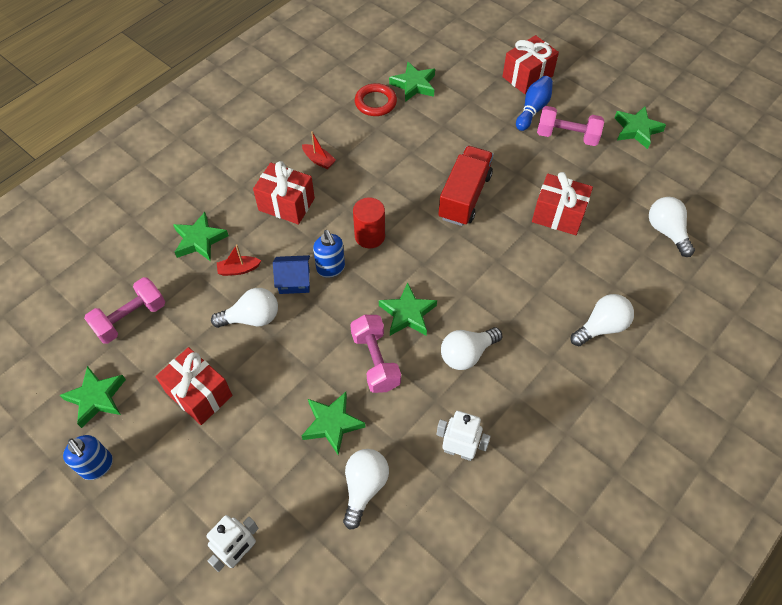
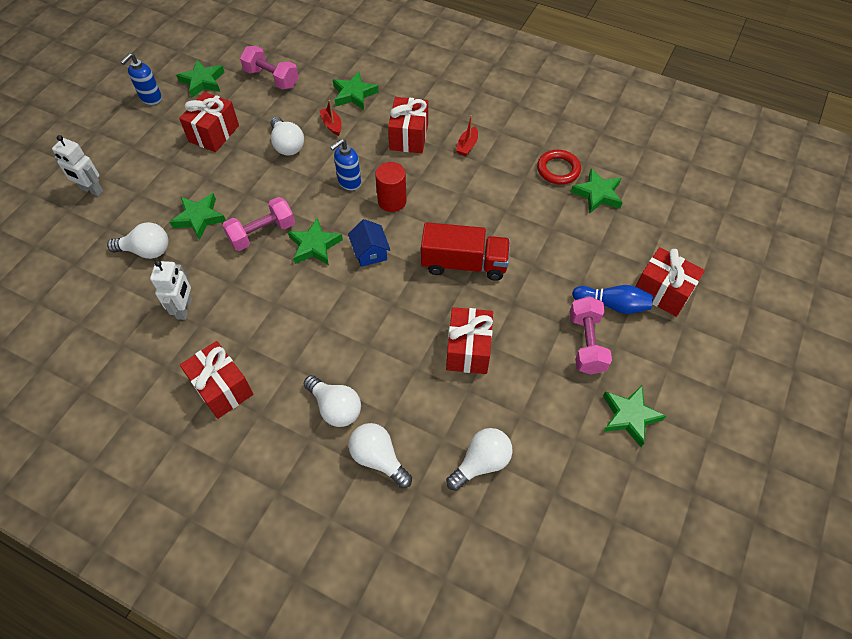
camera: 75 degrees right, 0 degrees up
(294, 281) = (329, 162): blue house -> blue house (370, 252)
(467, 354) = (281, 298): white light bulb -> white light bulb (378, 458)
(565, 423) = (222, 388): none -> red gift

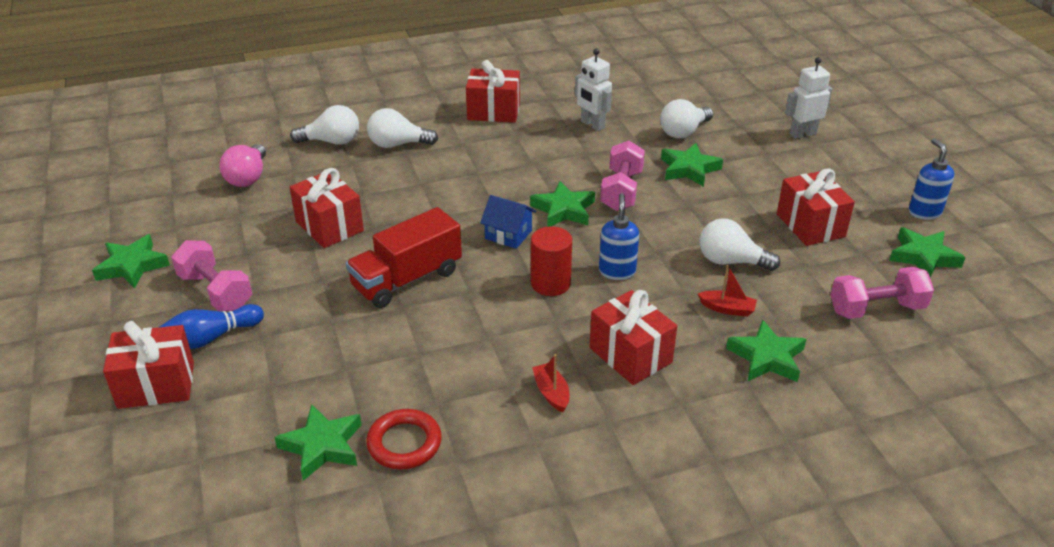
camera: 135 degrees right, 20 degrees down
(481, 463) = (248, 177): white light bulb -> pink light bulb

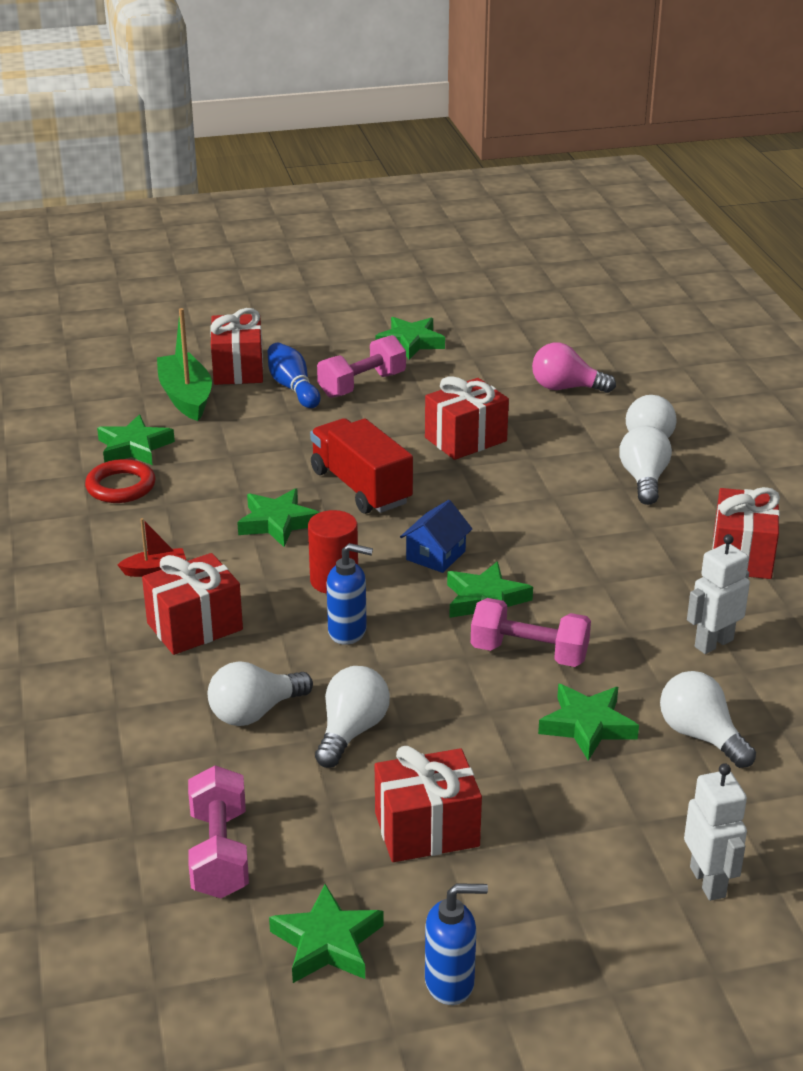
camera: 95 degrees right, 5 degrees down
(214, 419) = (186, 397): none -> green boat
(727, 309) = (255, 712): red boat -> white light bulb
(766, 358) = (157, 730): green star -> green star (277, 523)

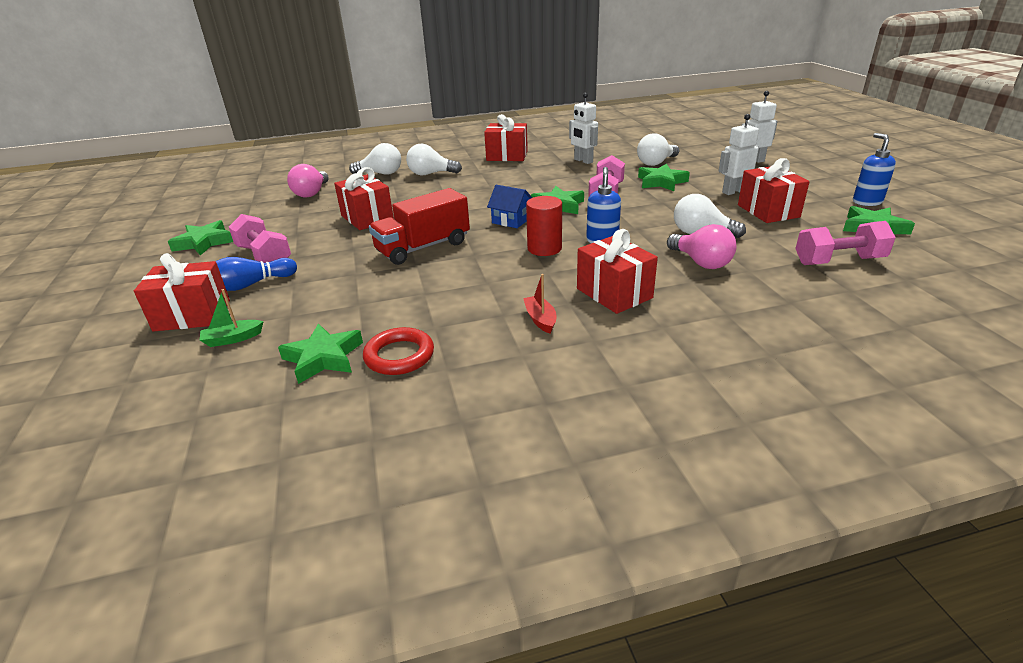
camera: 90 degrees left, 0 degrees up
(186, 397) = (233, 339): green boat -> green boat, size x0.52
(255, 712) = (701, 262): white light bulb -> pink light bulb
(277, 523) = (469, 274): green star -> none
(528, 809) = (733, 191): none -> white robot

